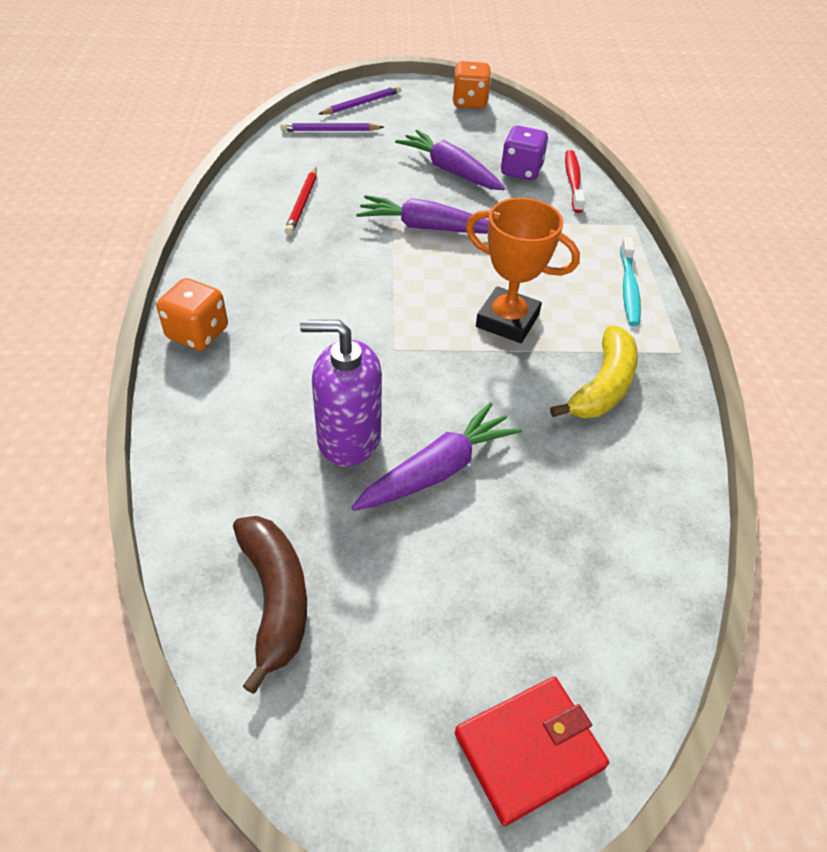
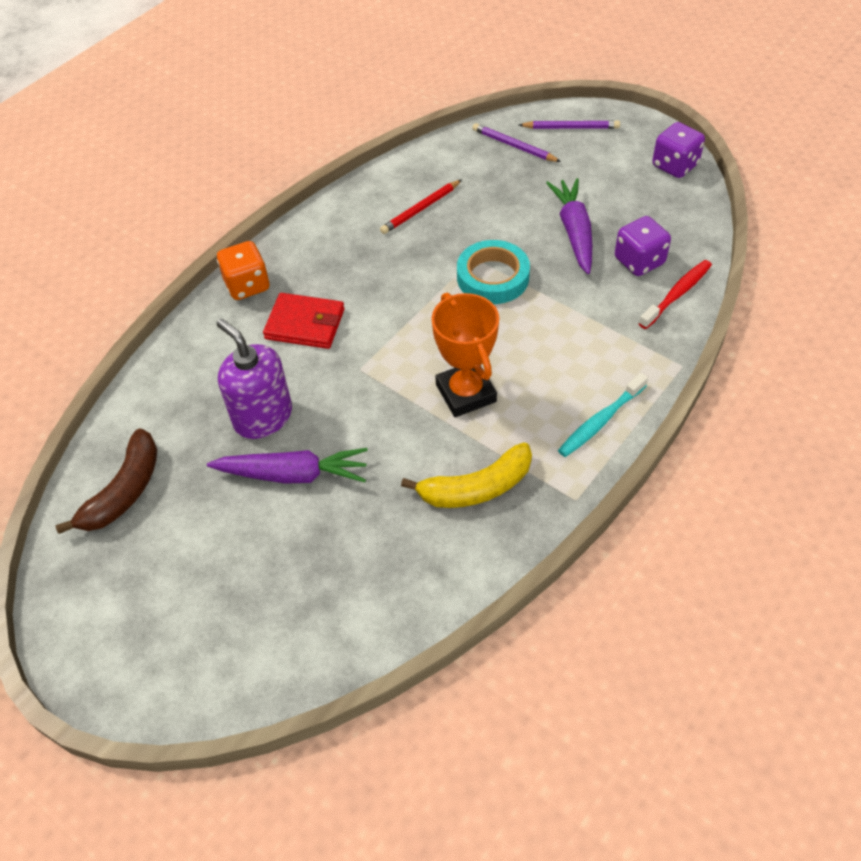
camera: 45 degrees right, 5 degrees up
(425, 227) = (493, 277): purple carrot -> turquoise tape
(469, 102) = (675, 165): orange dice -> purple dice
(529, 750) = (162, 672): red wallet -> red wallet (305, 324)

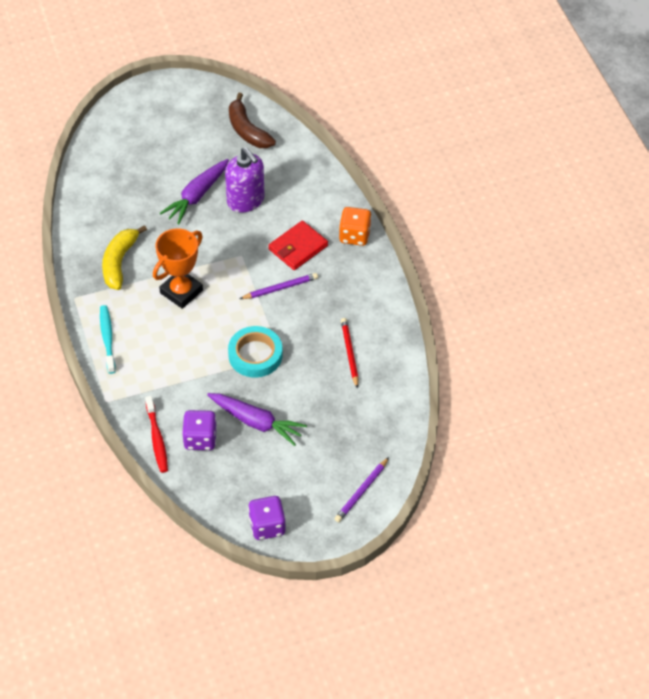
camera: 120 degrees right, 0 degrees up
(263, 417) = (246, 200): purple soap dispenser -> purple soap dispenser turned 60 degrees clockwise
(465, 393) = (181, 291): orange trophy -> orange trophy turned 60 degrees counterclockwise
(514, 146) = (370, 443): purple pencil -> purple pencil (280, 288)

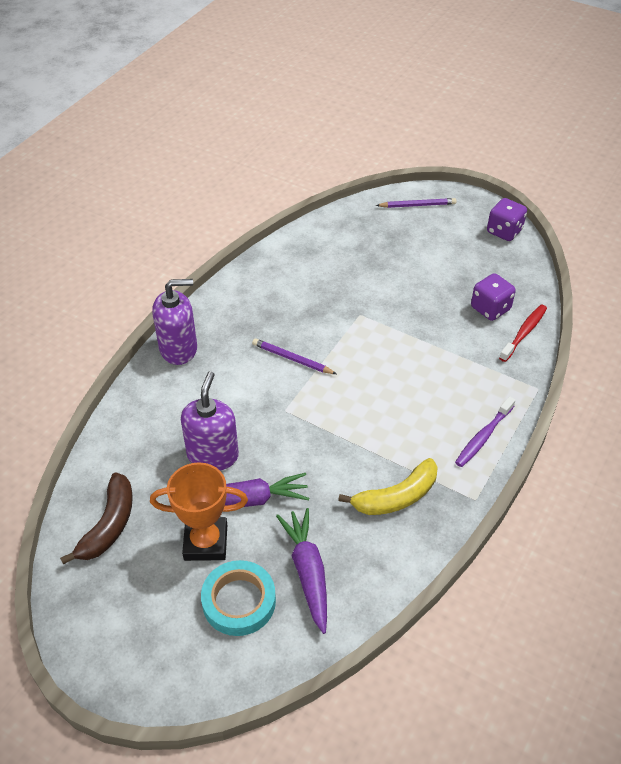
camera: 130 degrees left, 5 degrees down
(107, 339) = (483, 436): turquoise toothbrush -> purple toothbrush
(181, 291) = (373, 423): orange trophy -> orange trophy (205, 542)
(255, 355) = (378, 329): turquoise tape -> turquoise tape (239, 601)
(256, 422) = (435, 288): purple carrot -> purple carrot (307, 572)
(298, 247) = (233, 377): red wallet -> none
(349, 353) = (309, 278): red pencil -> none
(354, 236) = (179, 349): orange dice -> purple soap dispenser

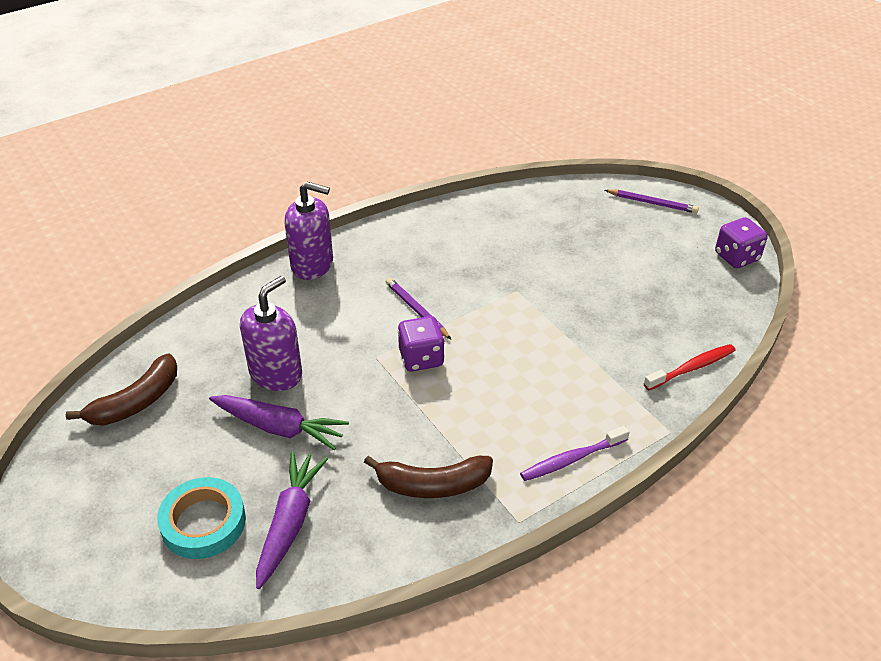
camera: 25 degrees right, 5 degrees down
(205, 542) = (212, 453): orange trophy -> none
(396, 497) = (432, 485): yellow banana -> brown banana
(490, 308) = (667, 330): purple dice -> purple dice (421, 358)

